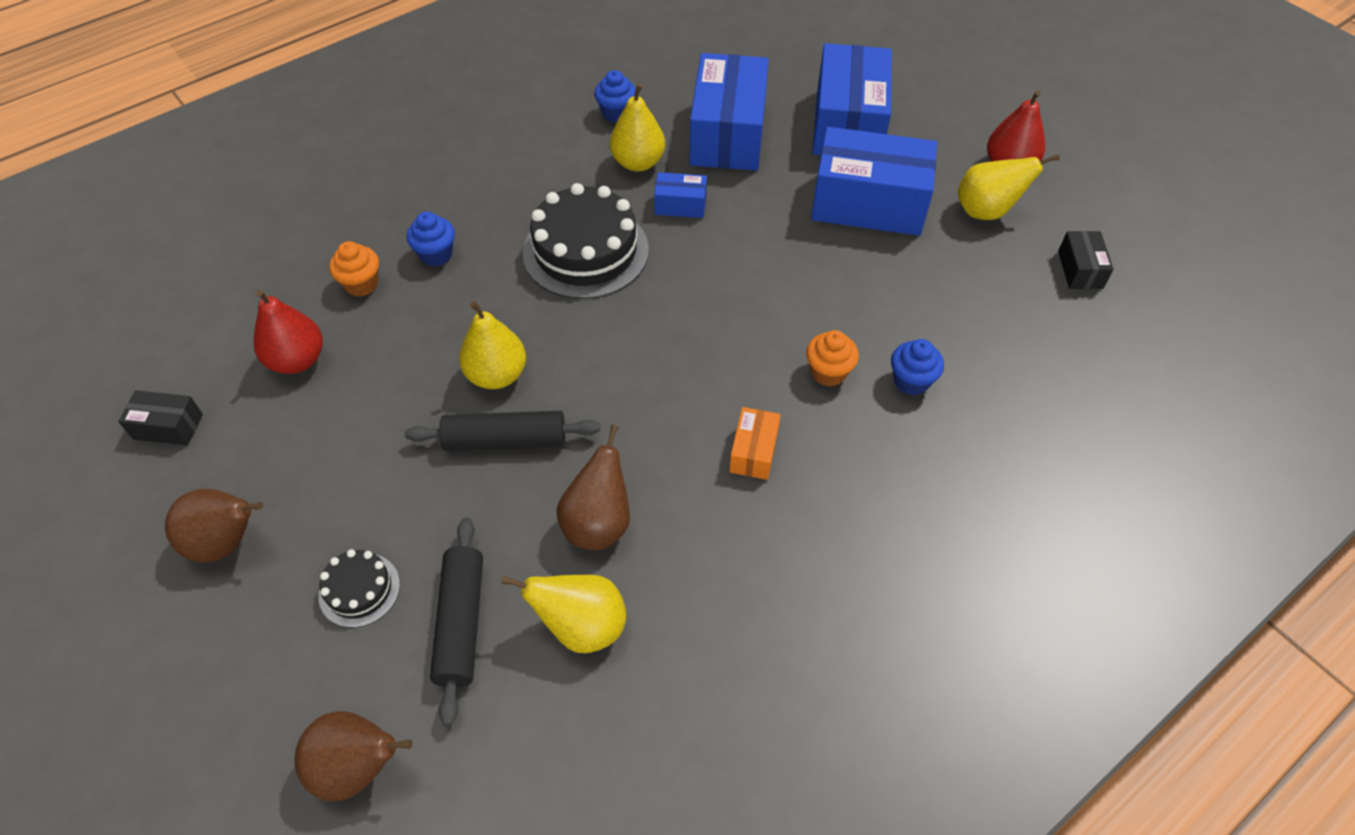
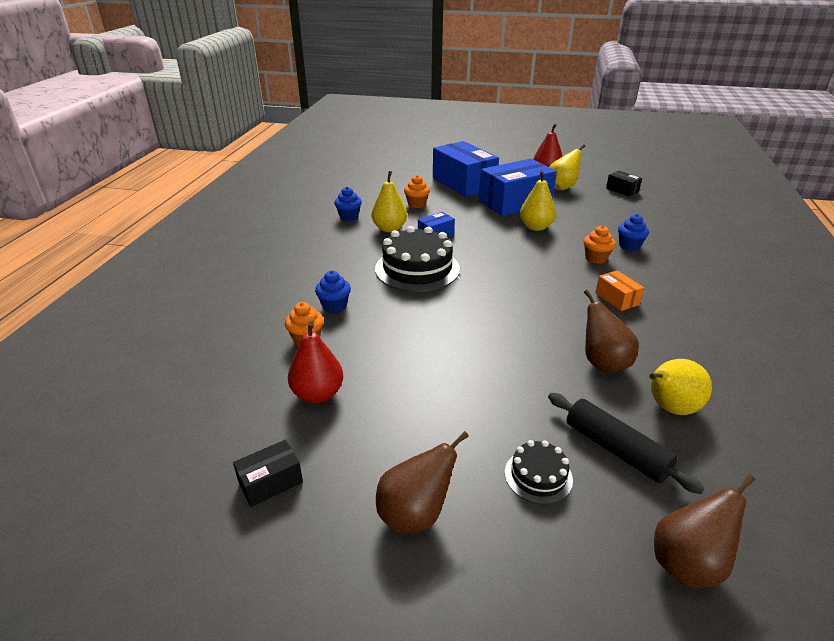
camera: 40 degrees left, 20 degrees down
(497, 375) = (452, 336): yellow pear -> yellow pear (536, 227)
(505, 440) = (502, 359): black rolling pin -> none
(728, 134) = (417, 204): blue box -> orange cupcake

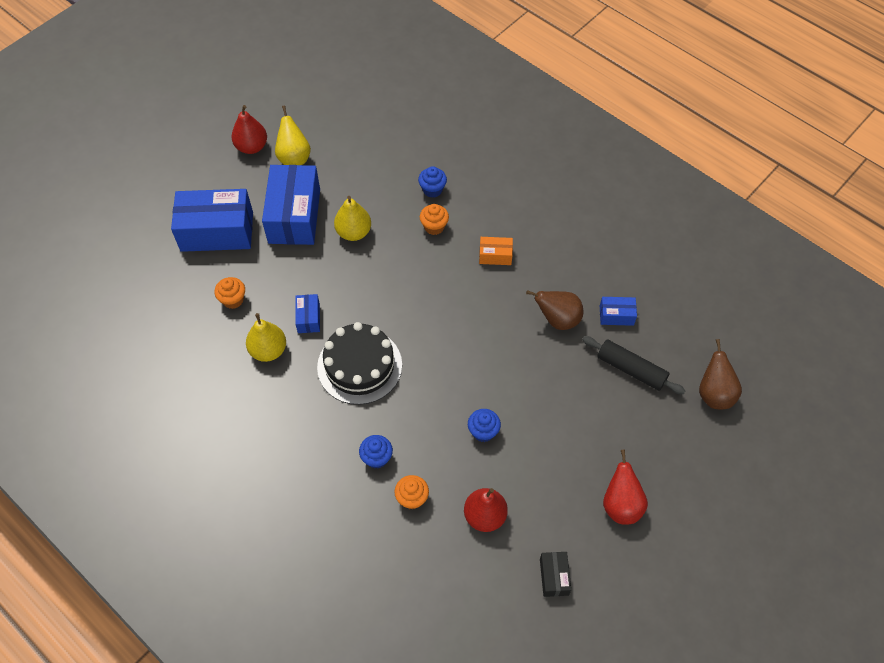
camera: 60 degrees left, 25 degrees up
(349, 217) = (215, 374): blue cupcake -> blue cupcake (483, 432)
(415, 514) = (621, 505): brown pear -> red pear
(538, 476) = (628, 424): black cake -> none
(616, 449) = (631, 369): black rolling pin -> black rolling pin turned 45 degrees clockwise
(622, 190) = (336, 117): black box -> none
(669, 408) = (616, 315): yellow pear -> blue box

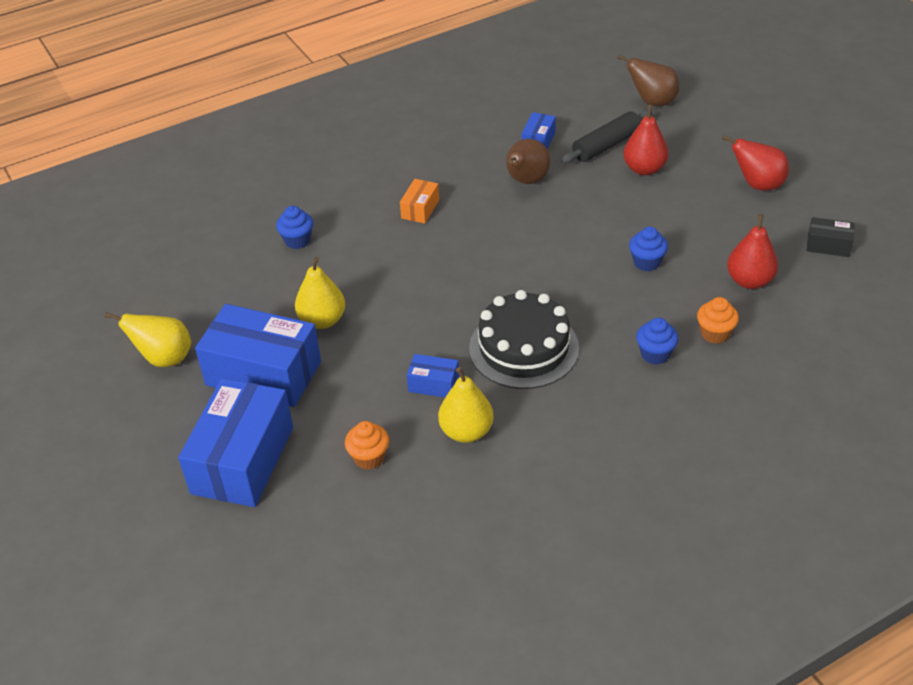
camera: 70 degrees left, 15 degrees down
(252, 147) = (115, 400): red pear -> red pear (644, 169)
(434, 227) = (353, 249): orange cupcake -> none

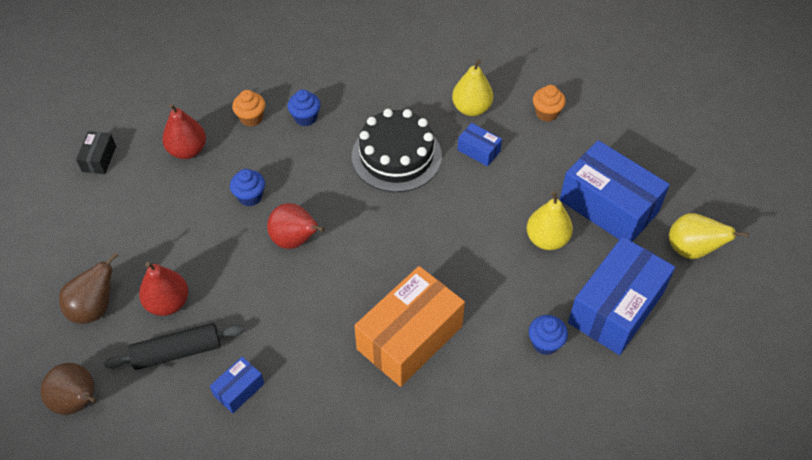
camera: 160 degrees left, 10 degrees up
(243, 460) = (637, 141): blue box -> blue box (616, 307)
(420, 209) = (410, 338): orange box -> orange box, size x2.20
(526, 181) = (288, 334): brown pear -> brown pear (95, 308)
(757, 185) = (89, 241): red pear -> red pear (295, 240)
(828, 245) = (99, 159): black box -> black box turned 60 degrees clockwise

